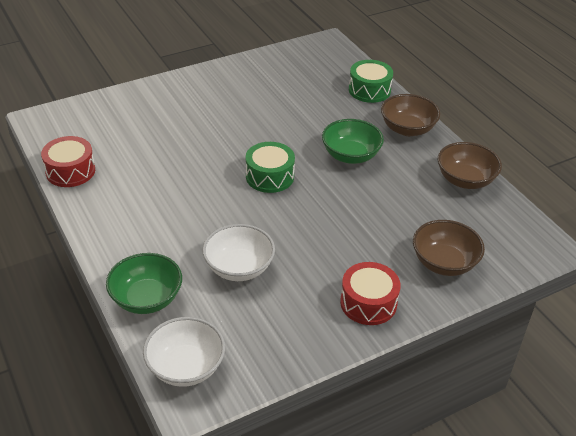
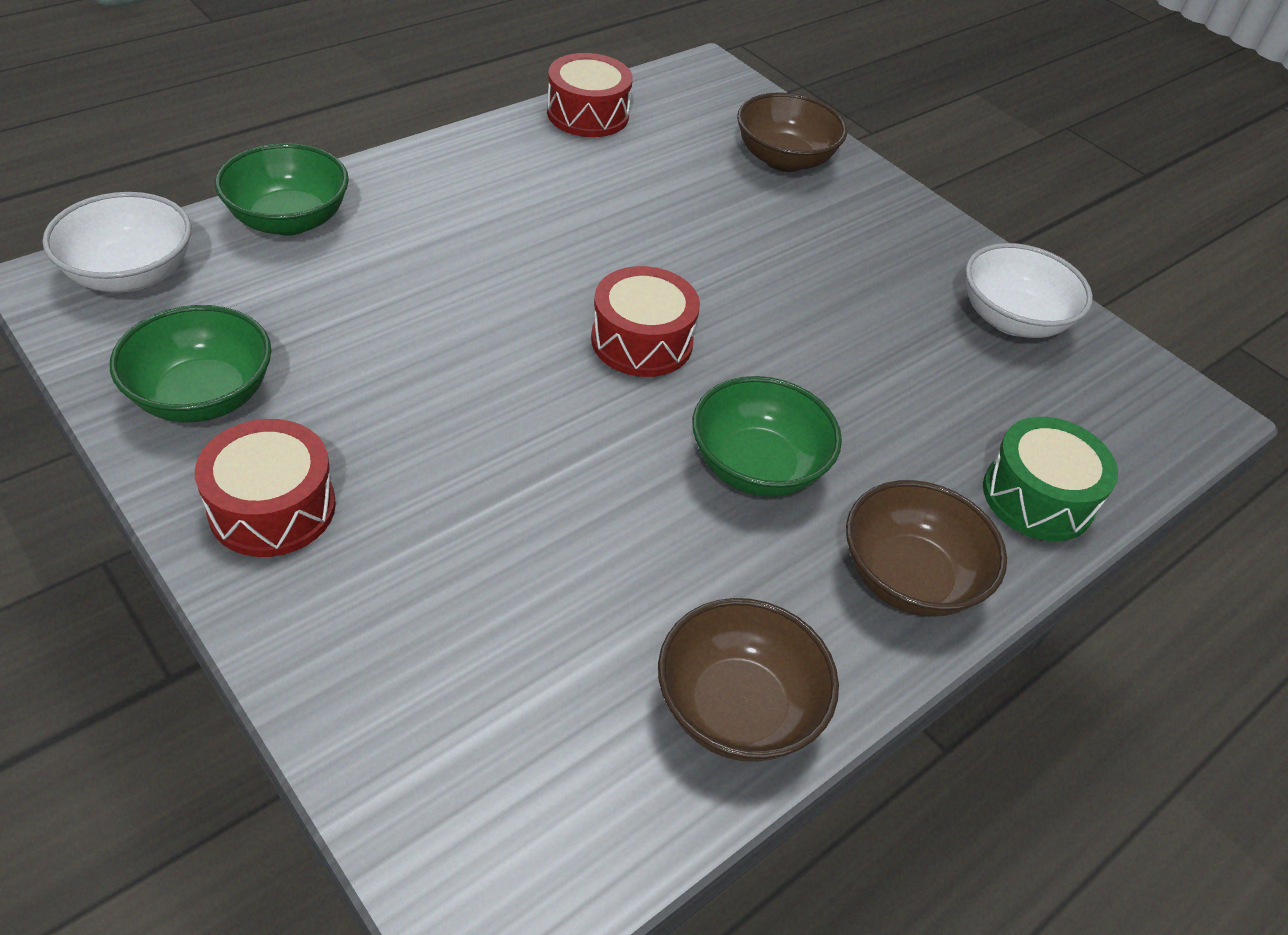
camera: 75 degrees right, 5 degrees up
(239, 268) = (368, 317): white bowl -> white bowl (1012, 319)
(269, 176) = (642, 341): green drum -> red drum
(292, 330) = (203, 396): none -> green bowl
(444, 263) = (405, 650): brown bowl -> brown bowl (784, 159)

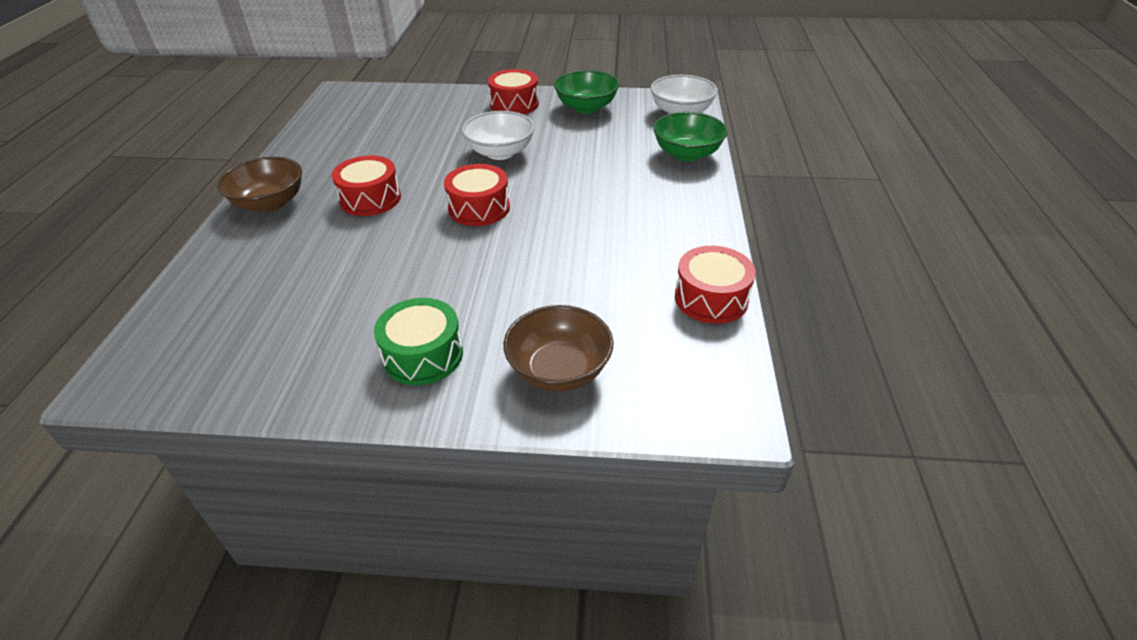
camera: 140 degrees right, 5 degrees down
(737, 708) = (310, 144): brown bowl -> none
(757, 467) = (370, 199): green bowl -> red drum
(1012, 319) = (284, 360): white bowl -> white bowl (500, 152)
(1037, 497) = (219, 266): green drum -> green drum (423, 355)

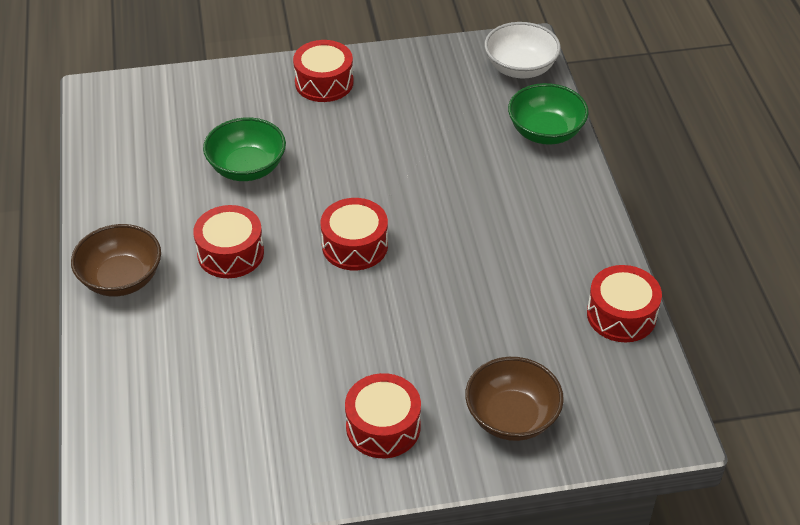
camera: 15 degrees left, 5 degrees up
(423, 355) = (383, 427): green drum -> red drum
(500, 152) = (342, 162): white bowl -> none
(586, 107) = (410, 76): green bowl -> green bowl (247, 168)

